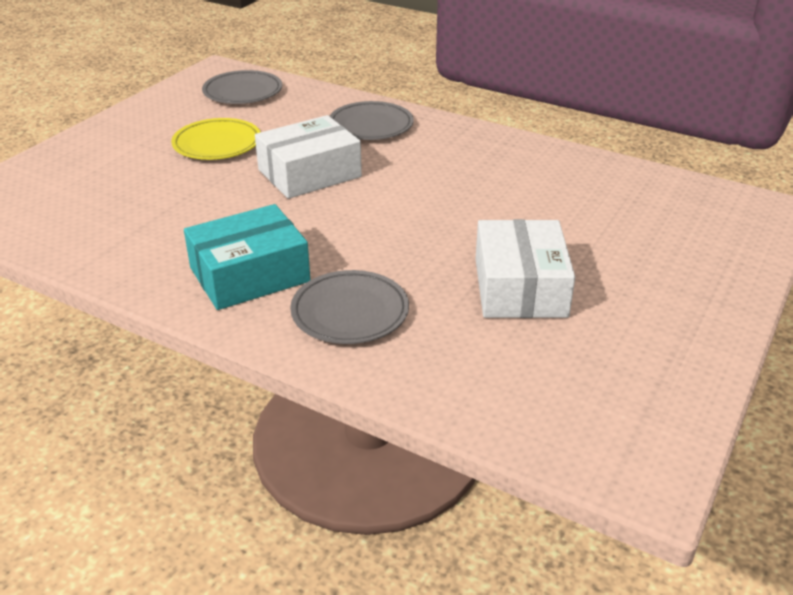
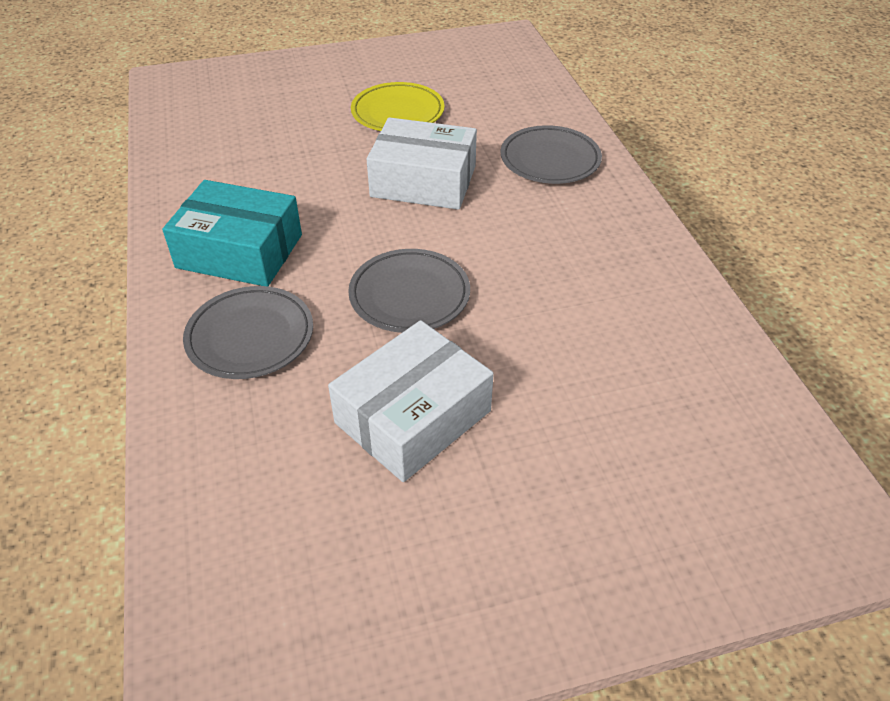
camera: 45 degrees right, 10 degrees up
(243, 92) = (493, 69): grey plate -> grey plate (409, 295)

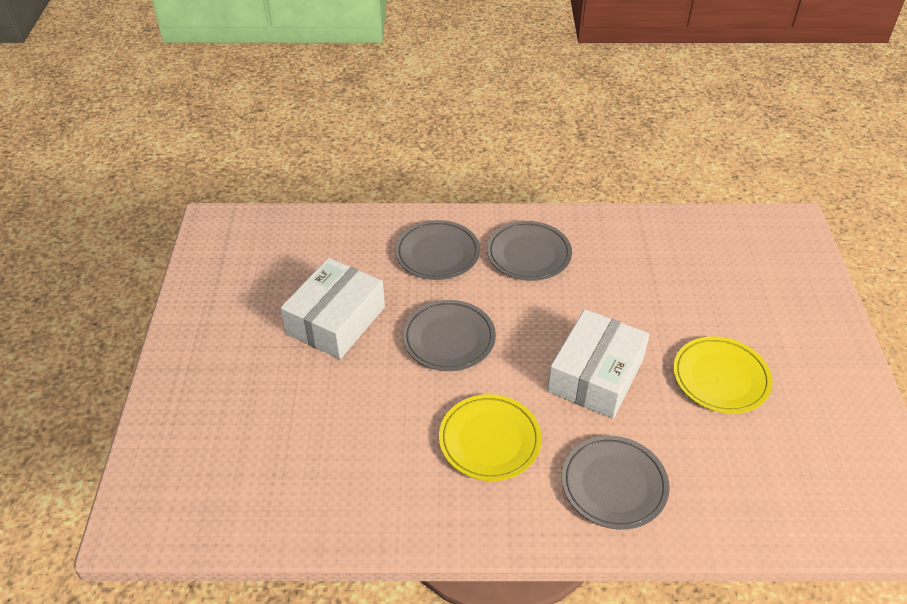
camera: 105 degrees right, 0 degrees up
(240, 251) = (529, 254): turquoise box -> grey plate
(413, 417) = (336, 320): white box -> white box turned 60 degrees clockwise
(542, 239) = (489, 440): none -> yellow plate

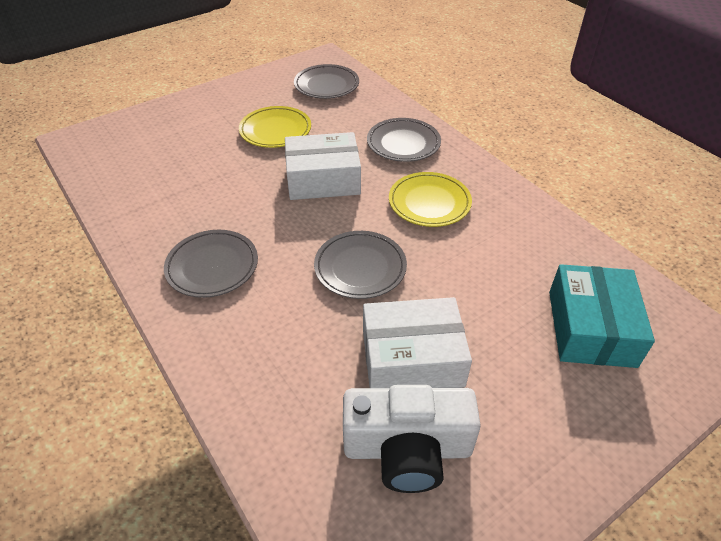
camera: 125 degrees left, 0 degrees up
(244, 449) = (591, 328): none -> turquoise box
(280, 281) = (407, 449): none -> white camera
(437, 254) = (258, 332): grey plate -> grey plate (326, 85)

